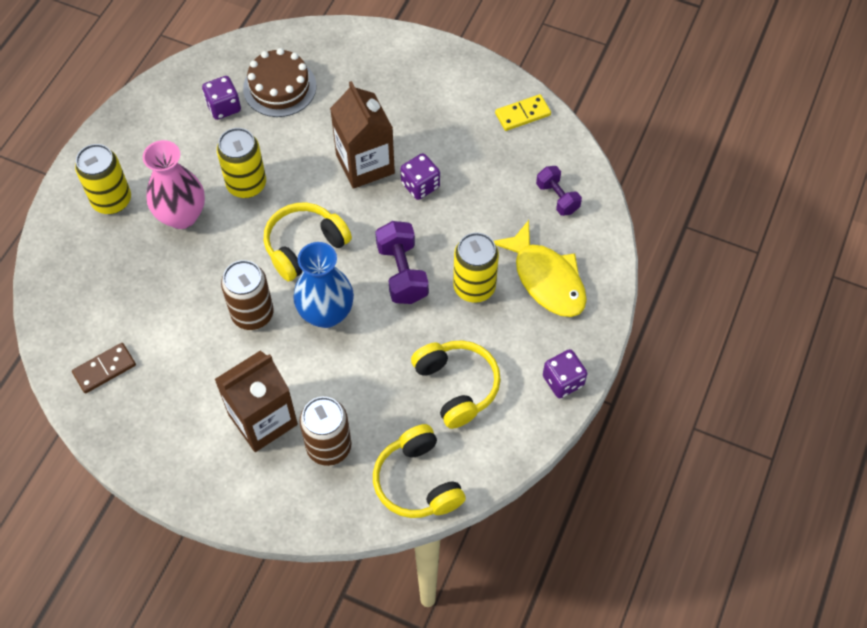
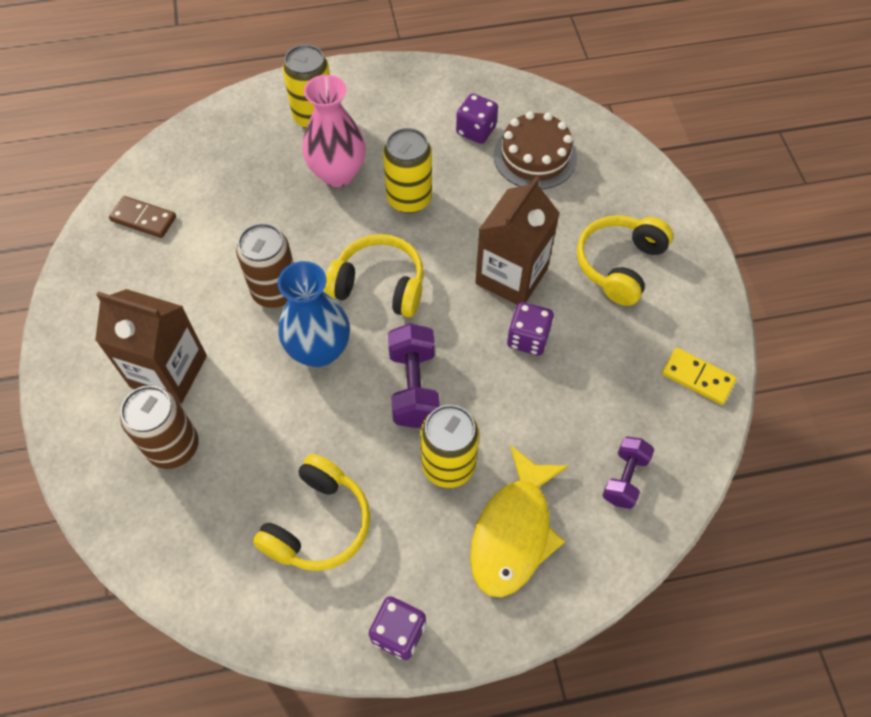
camera: 55 degrees right, 0 degrees up
(402, 273) = (414, 387): purple dumbbell -> purple dumbbell turned 45 degrees counterclockwise
(417, 481) = (182, 556): yellow headphones -> yellow headphones (619, 265)

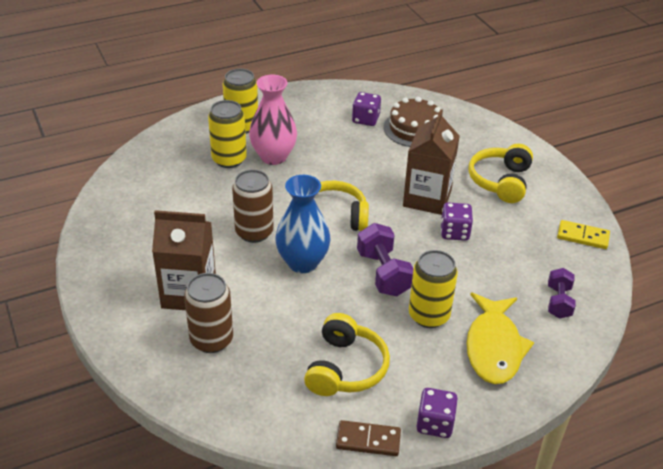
camera: 15 degrees left, 20 degrees down
(143, 219) = (131, 203): brown domino -> brown domino (368, 440)
(409, 199) = (333, 164): yellow can -> yellow can (229, 159)

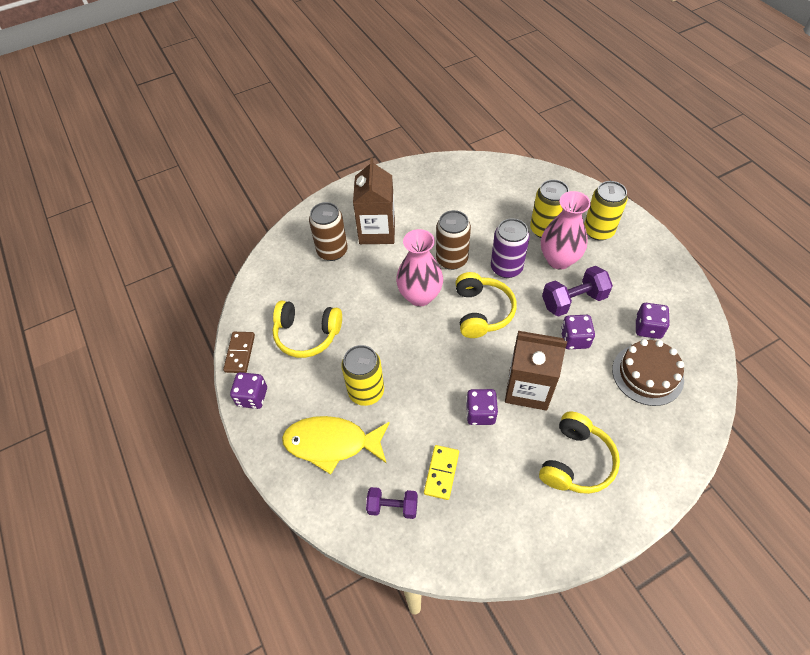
camera: 90 degrees right, 15 degrees up
(276, 193) = (506, 268): none -> purple can
(302, 263) = (420, 296): blue vase -> pink vase
(373, 162) = (574, 339): none -> purple dice
(383, 273) = (414, 355): purple dumbbell -> purple dumbbell (573, 301)
(500, 181) = (576, 461): yellow headphones -> yellow headphones turned 105 degrees clockwise
(583, 236) = (498, 544): yellow domino -> yellow domino (441, 473)

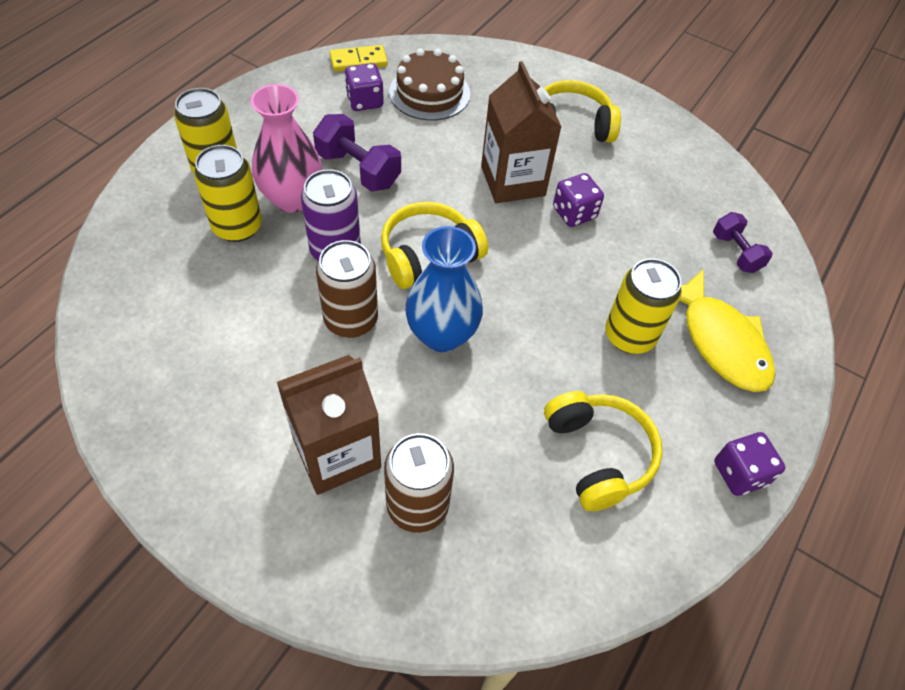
camera: 125 degrees left, 0 degrees up
(240, 353) = (693, 537): brown domino -> none
(420, 296) = (442, 335): pink vase -> blue vase
(441, 473) = (667, 224): yellow domino -> yellow domino (358, 61)
(574, 339) = (418, 157): purple dice -> none

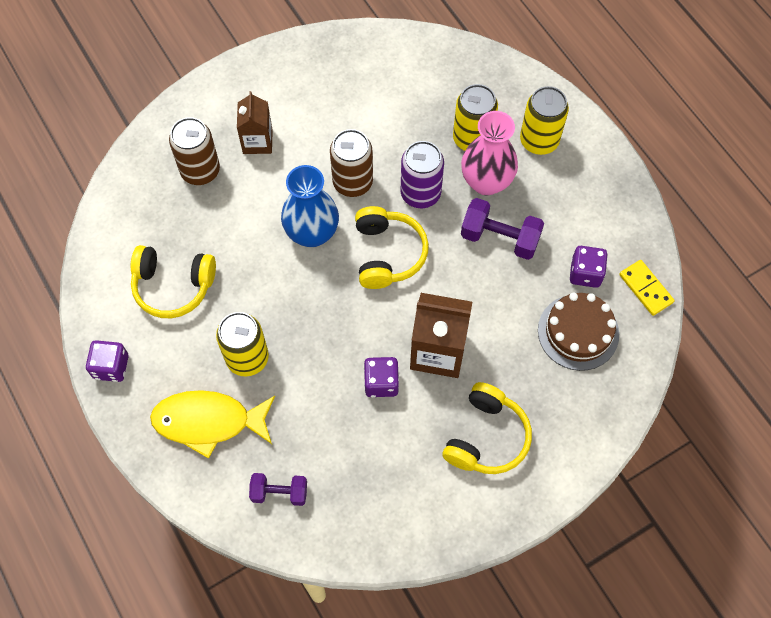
camera: 120 degrees right, 10 degrees up
(336, 453) = (257, 141): brown carton -> brown carton, size x0.64
(358, 61) = (646, 288): yellow domino -> yellow domino turned 45 degrees counterclockwise
(358, 170) = (500, 238): purple dumbbell -> purple dumbbell turned 45 degrees clockwise

